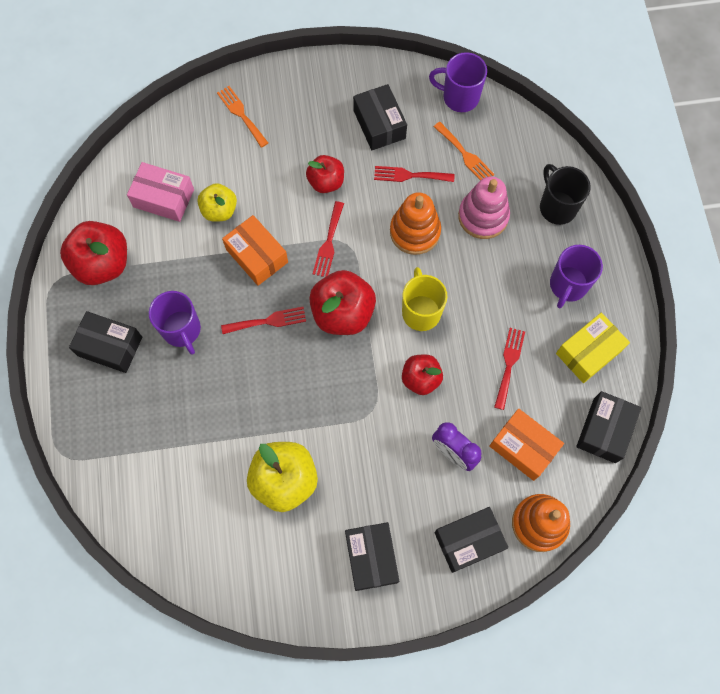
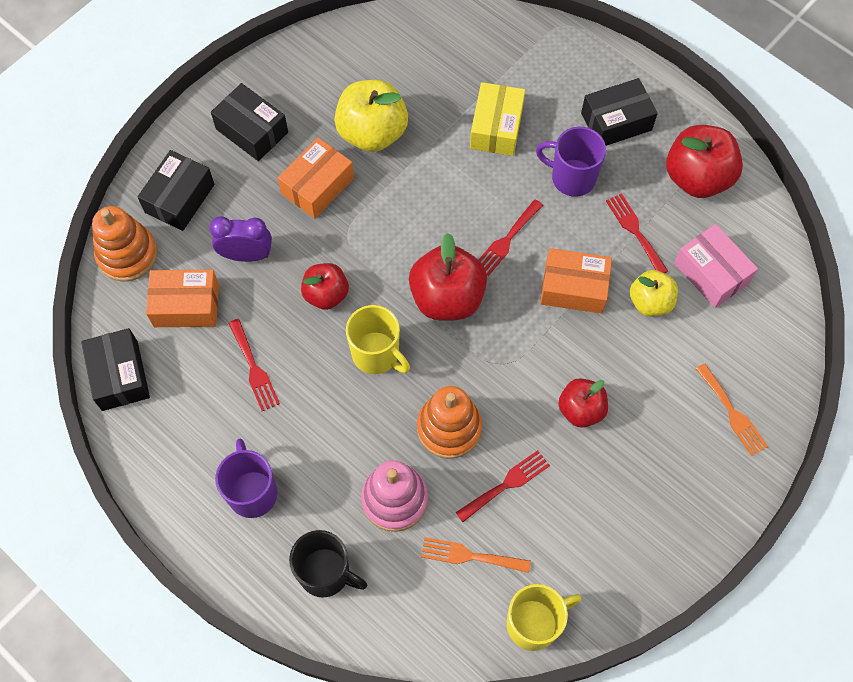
camera: 140 degrees right, 5 degrees down
(163, 198) = (711, 273): pink box -> pink box turned 75 degrees clockwise
(241, 114) = (732, 413): orange fork -> orange fork turned 45 degrees clockwise
(328, 243) = (520, 351): red fork -> red fork (635, 231)
(360, 468) = (317, 186): none -> orange box
(379, 124) = (588, 517): black box -> none
(459, 97) = (534, 623): purple mug -> yellow mug
(588, 352) = (184, 439): yellow box -> yellow box (496, 127)

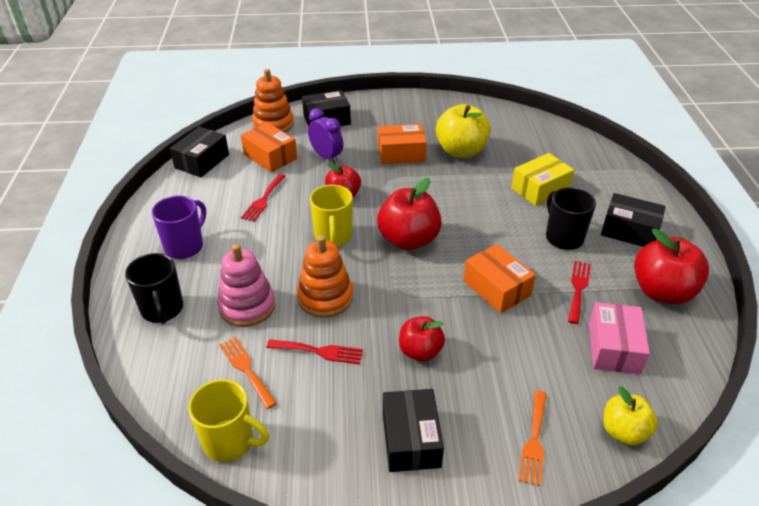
camera: 45 degrees right, 25 degrees down
(252, 131) = (397, 117): black box -> black box (411, 439)
(506, 240) = (481, 239): red fork -> none
(571, 177) = (563, 237): purple mug -> black mug
(650, 302) = (544, 331): yellow apple -> yellow apple (623, 431)

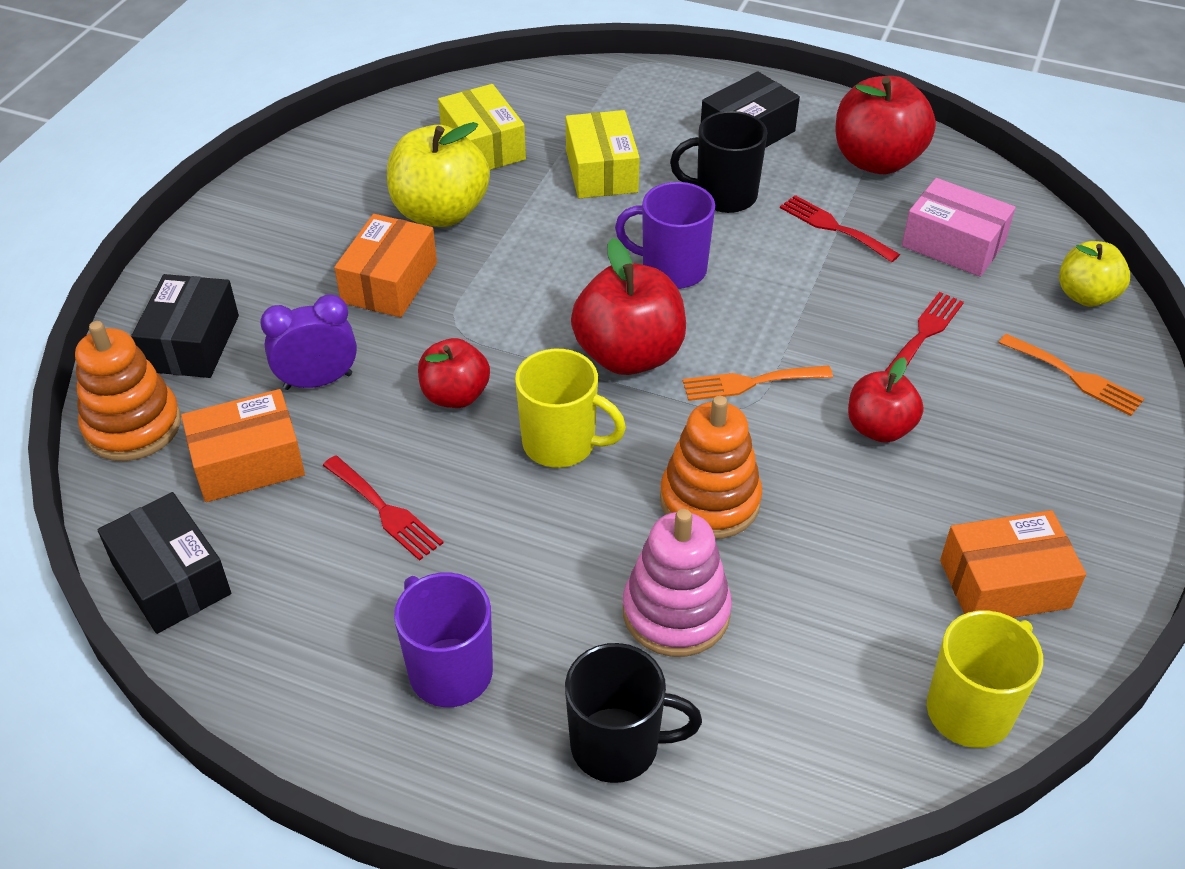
camera: 65 degrees left, 5 degrees up
(246, 369) = (826, 651): orange fork -> orange fork (750, 383)
(319, 351) = (828, 544): red fork -> red fork (924, 334)
(411, 439) = (1035, 495): black box -> none
(485, 236) = (671, 269): none -> purple mug
(496, 288) = (791, 302): orange box -> orange box (1004, 584)
(521, 147) = (483, 146): none -> yellow box

